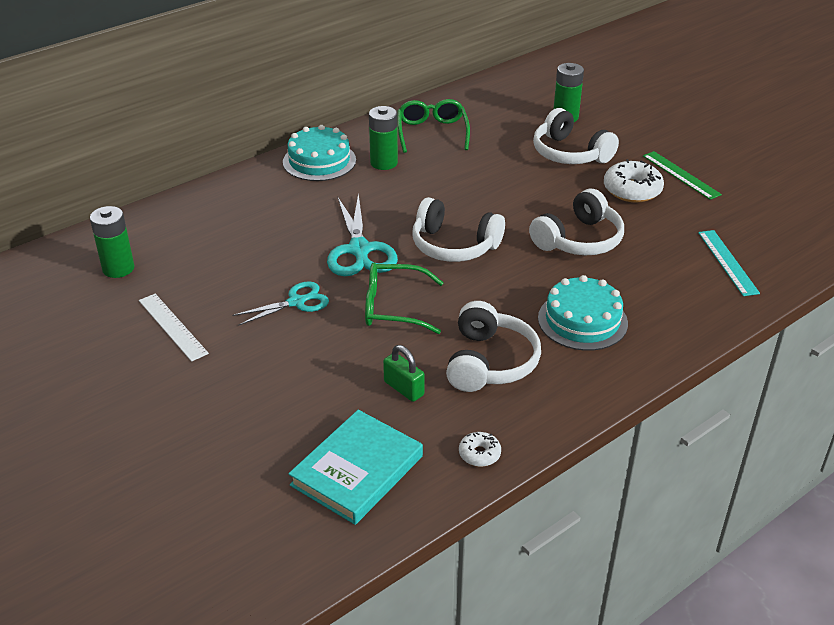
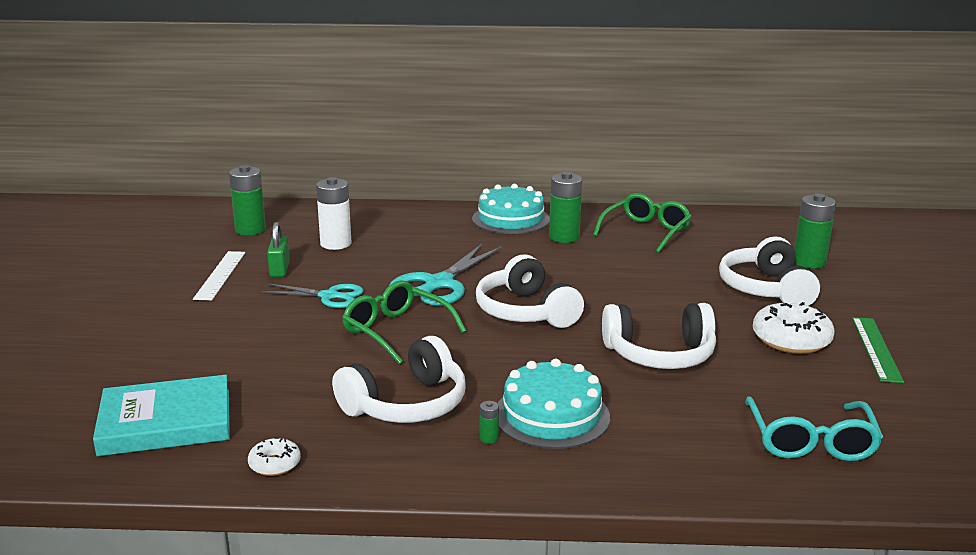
camera: 40 degrees right, 15 degrees down
(218, 249) = (335, 244): none -> white battery
(404, 388) = (302, 387): green padlock -> green padlock (280, 269)
(572, 358) = (489, 438): none -> green battery
(727, 262) = (810, 441): turquoise ruler -> turquoise glasses

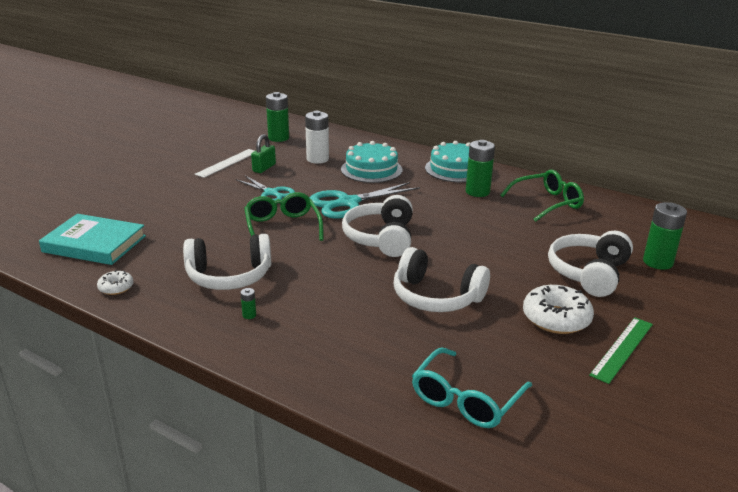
camera: 30 degrees right, 5 degrees up
(552, 415) = (307, 314): turquoise cake -> turquoise cake (371, 169)

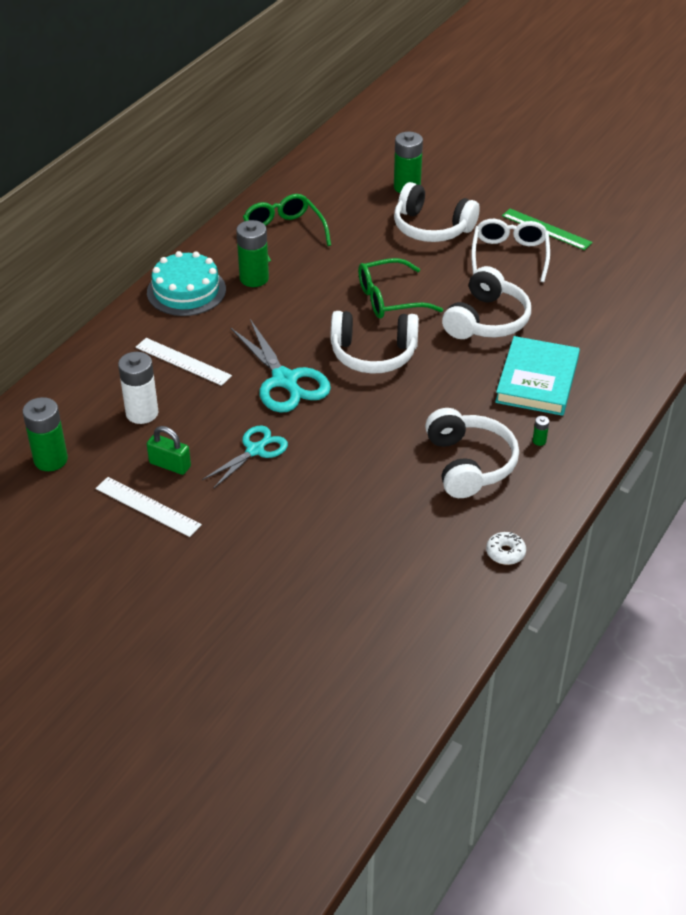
camera: 90 degrees left, 15 degrees up
(94, 244) = (407, 598): turquoise book -> turquoise book (537, 380)
(282, 227) = (351, 432): green glasses -> green glasses (389, 299)
(371, 169) = (183, 361): turquoise cake -> white ruler
(466, 399) = (628, 312): turquoise glasses -> none
(556, 318) = (509, 255): white donut -> white glasses

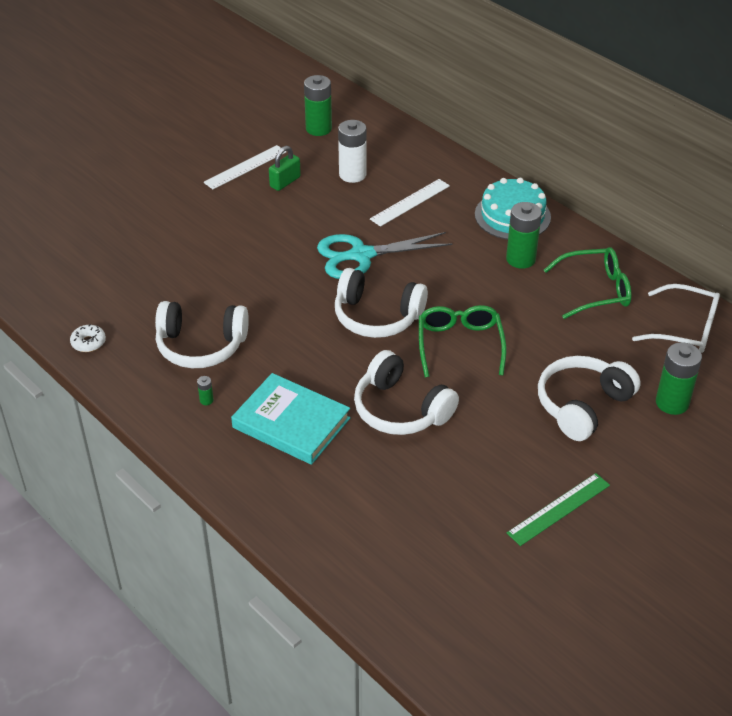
camera: 105 degrees right, 0 degrees up
(255, 450) = (280, 226): turquoise scissors -> none
(373, 354) = (377, 316): white headphones -> white headphones turned 90 degrees counterclockwise
(509, 255) = (512, 459): white glasses -> white glasses (685, 329)

